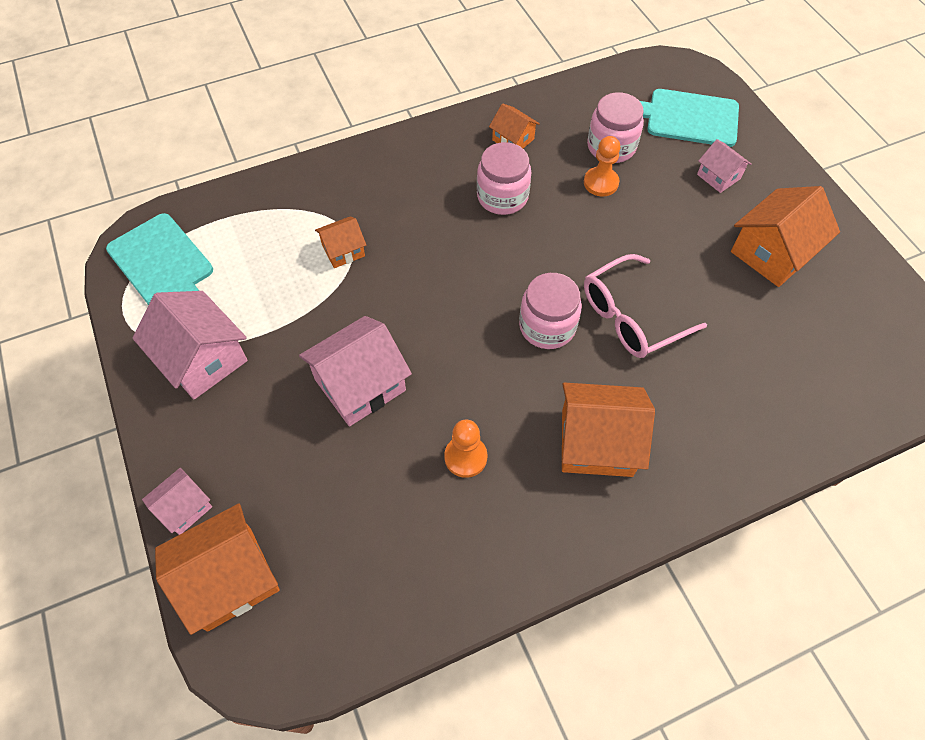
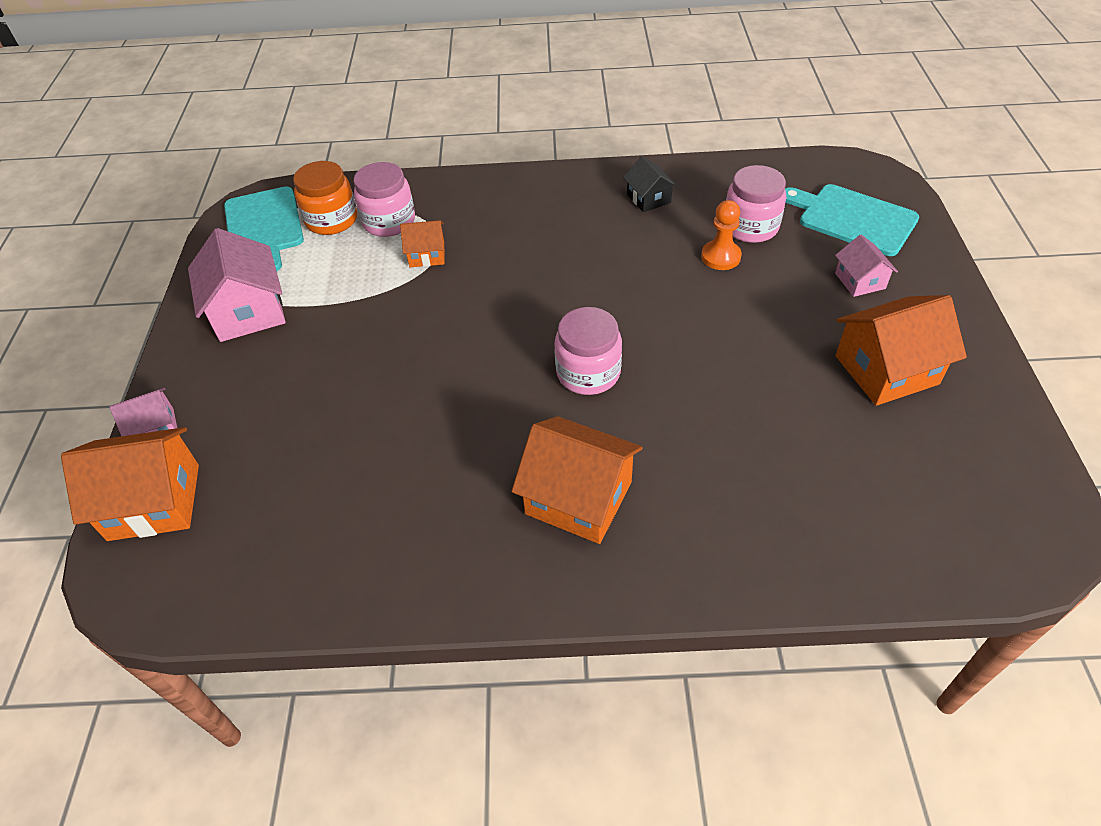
camera: 25 degrees right, 10 degrees down
(228, 238) = (331, 220): none -> orange jar
(360, 385) = (372, 372): pink house -> none
(465, 457) = (434, 468): orange pawn -> none
(502, 197) = (609, 245): pink jar -> pink jar (389, 221)
(513, 139) = (648, 198): orange house -> black house
(632, 316) = (686, 388): pink glasses -> none

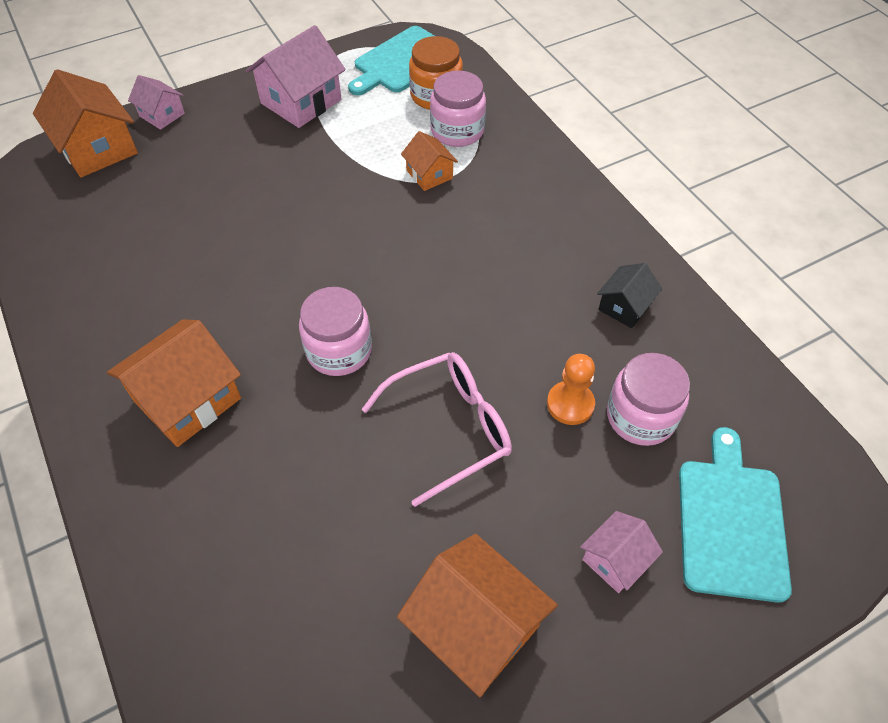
camera: 60 degrees right, 5 degrees up
(578, 498) = (187, 399): orange house -> orange house turned 45 degrees clockwise
(707, 329) = (449, 429): none -> pink glasses

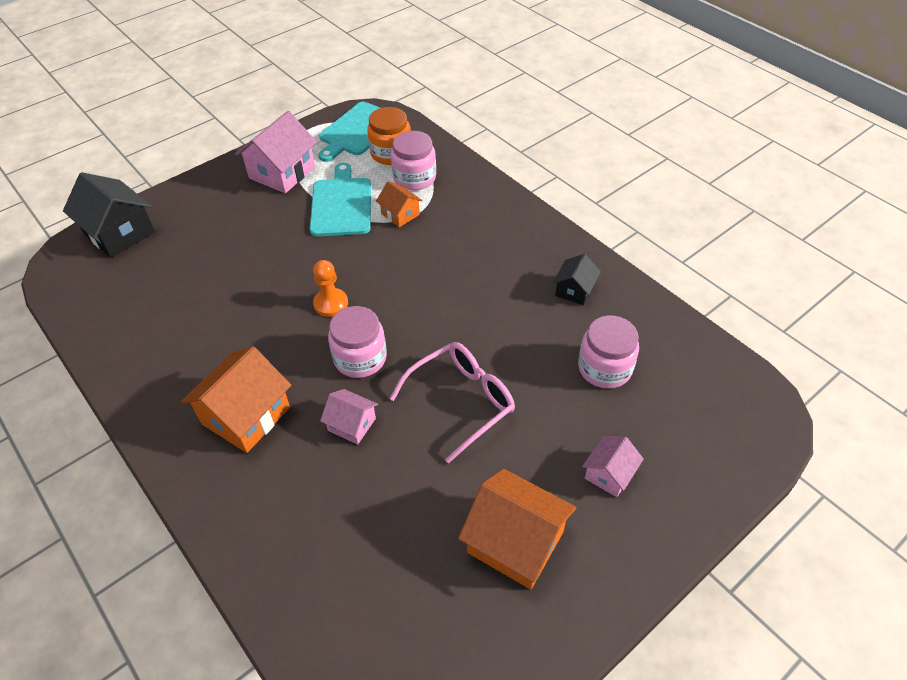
camera: 10 degrees left, 5 degrees down
(97, 148) = (119, 233): orange house -> black house
(162, 115) = (168, 198): pink house -> pink house (352, 424)
(570, 404) = (549, 368): orange pawn -> orange pawn (331, 303)
(731, 522) = (687, 432): turquoise cutting board -> turquoise cutting board (341, 204)

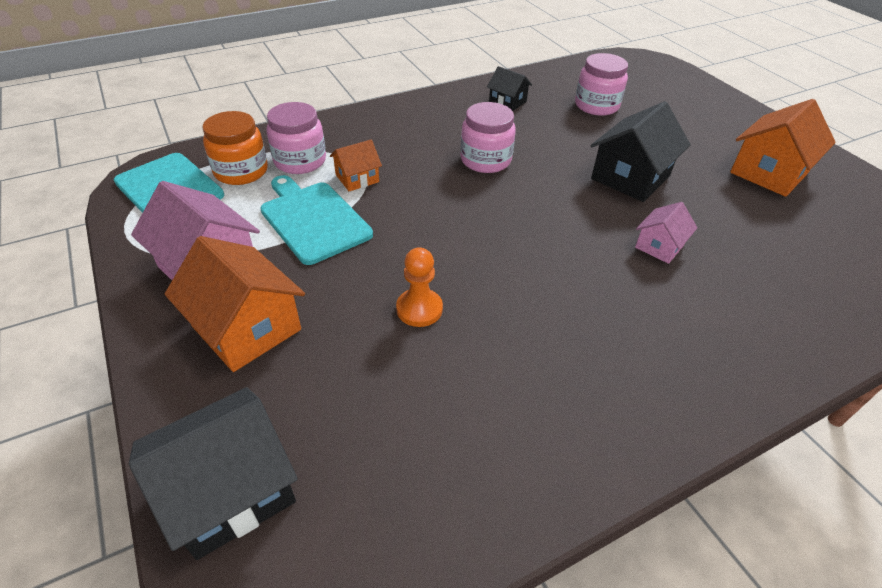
camera: 80 degrees left, 5 degrees down
(246, 415) = (651, 328): orange house -> orange house (246, 328)
(331, 303) = (485, 244): orange pawn -> orange pawn (419, 309)
(341, 204) = (313, 219): turquoise cutting board -> turquoise cutting board turned 45 degrees clockwise
(360, 358) = (571, 231): pink jar -> pink jar (485, 160)
(461, 402) = (630, 177): pink glasses -> black house
(609, 474) = (698, 123): pink house -> none

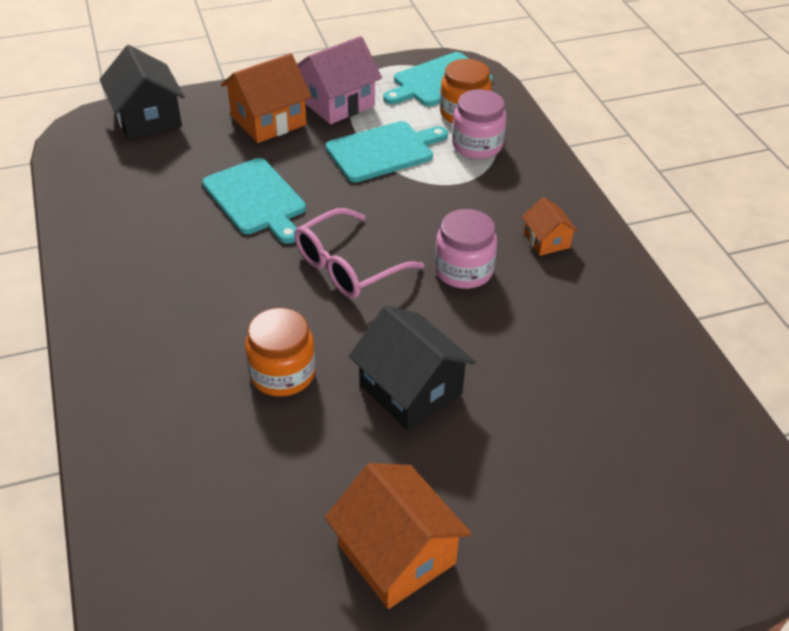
camera: 100 degrees right, 0 degrees up
(357, 178) = (442, 178): orange house -> orange house (546, 240)
(419, 309) = (256, 199): orange pawn -> turquoise cutting board
(506, 224) = (348, 266): none -> pink glasses
(507, 102) = (602, 314): black house -> none
(596, 105) = (594, 408): pink jar -> none
(659, 246) = (282, 373): pink house -> orange jar

